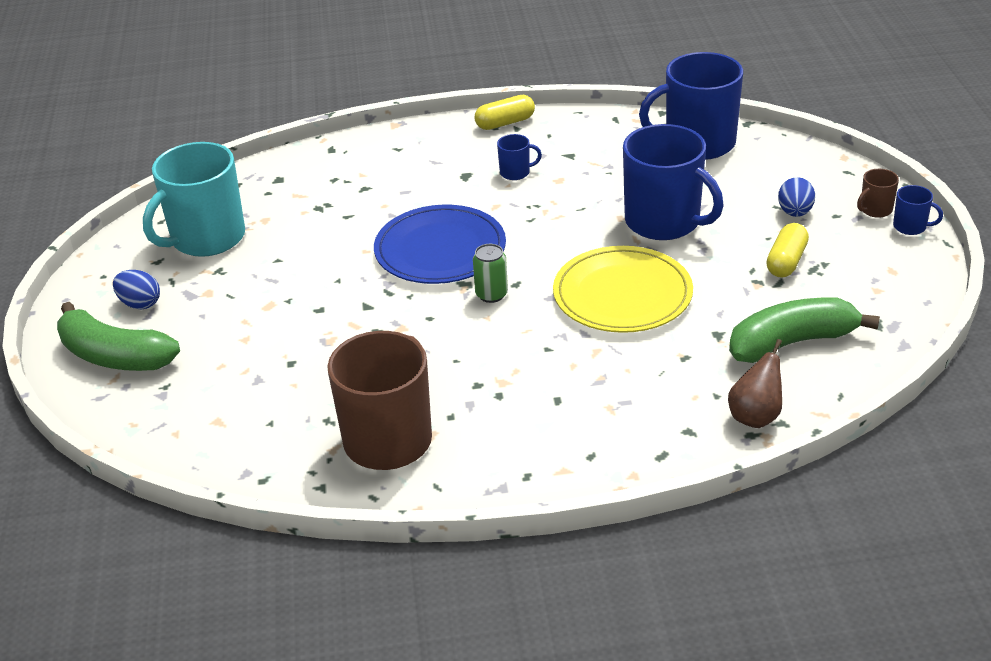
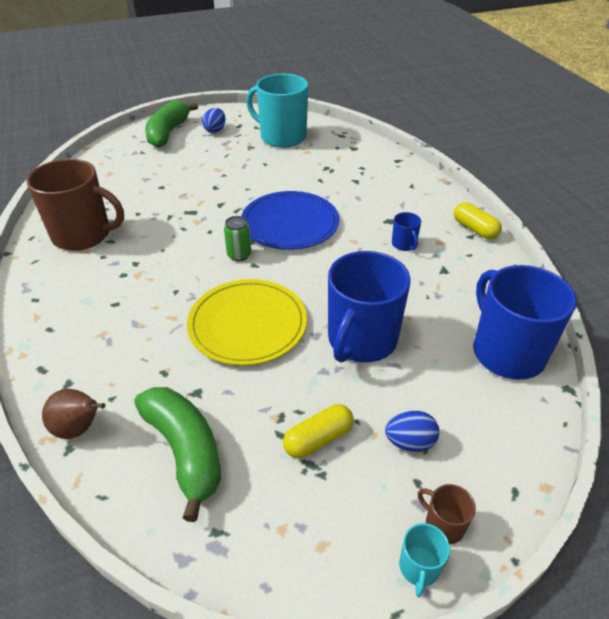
camera: 75 degrees right, 5 degrees up
(786, 261) = (318, 439): yellow capsule -> yellow capsule turned 45 degrees counterclockwise
(910, 227) = (419, 567): blue mug -> turquoise mug

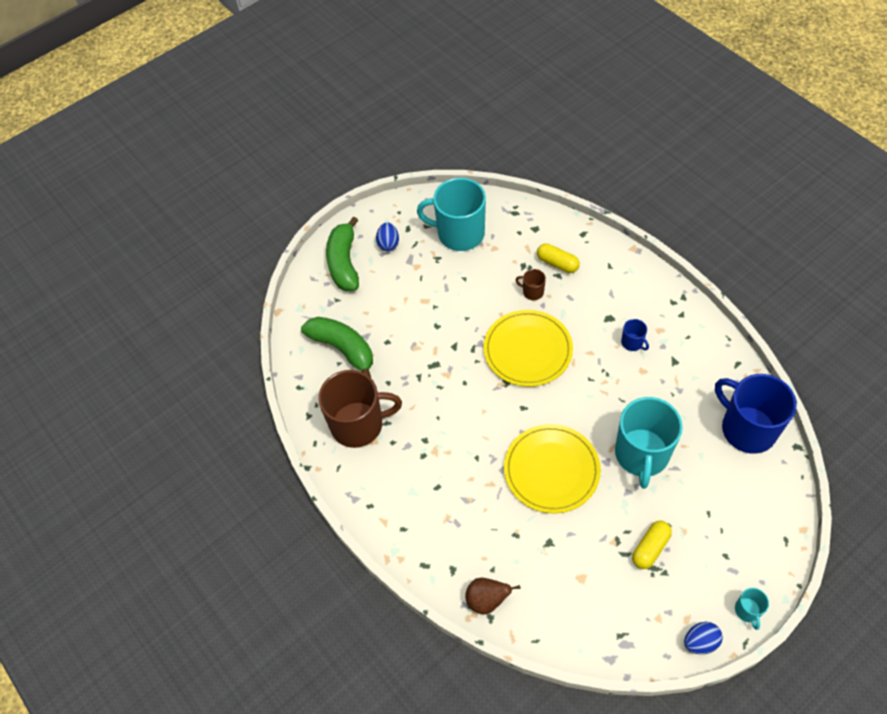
camera: 15 degrees left, 15 degrees up
(185, 450) = (568, 589): green banana -> green banana (343, 349)
(239, 255) = (505, 401): green can -> none
(290, 223) = (527, 350): blue plate -> yellow plate
(361, 340) = (641, 454): blue mug -> turquoise mug
(410, 442) = (709, 528): blue egg -> blue egg (700, 642)
(443, 525) = (751, 578): brown mug -> brown mug (532, 292)
(474, 229) = (682, 305): yellow capsule -> yellow capsule (557, 263)

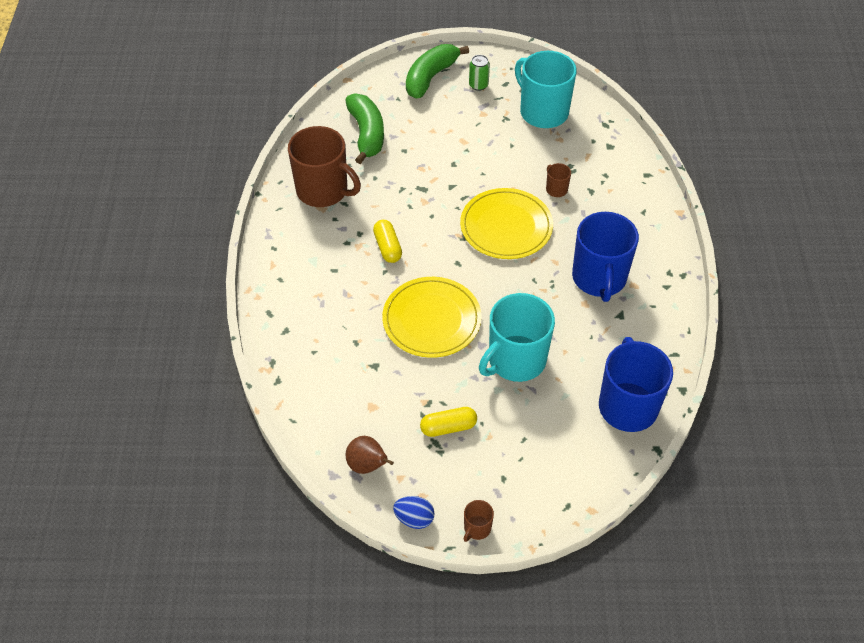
camera: 35 degrees right, 5 degrees down
(388, 244) = (478, 85): blue egg -> green can
(487, 600) = (287, 368): brown pear -> brown pear (367, 465)
(557, 263) = (600, 182): yellow capsule -> yellow capsule (387, 247)
(632, 343) = (599, 278): blue mug -> blue mug, size x2.35
(747, 610) = (477, 528): turquoise mug -> brown mug

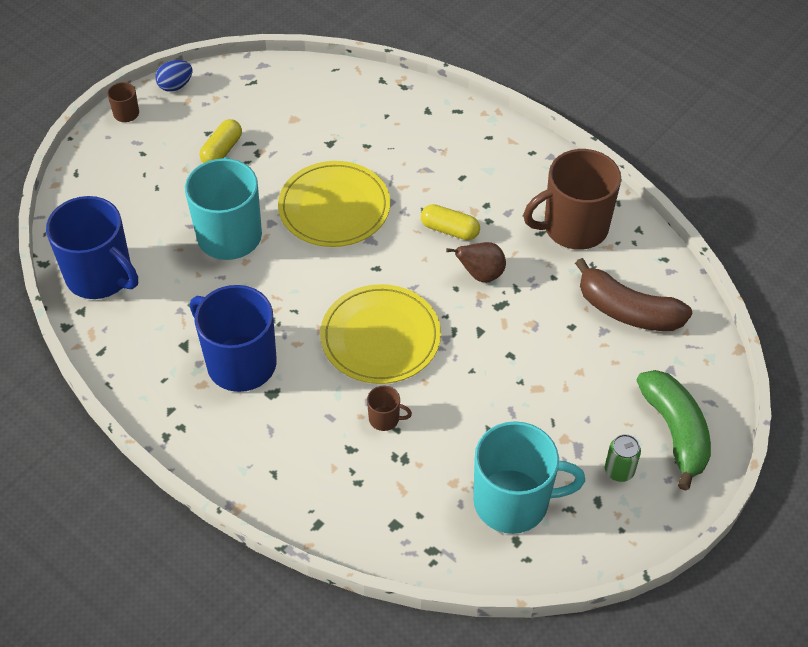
camera: 130 degrees right, 0 degrees up
(366, 134) = (627, 311): green banana -> brown banana
(367, 465) = (247, 87): brown pear -> brown pear (480, 274)

